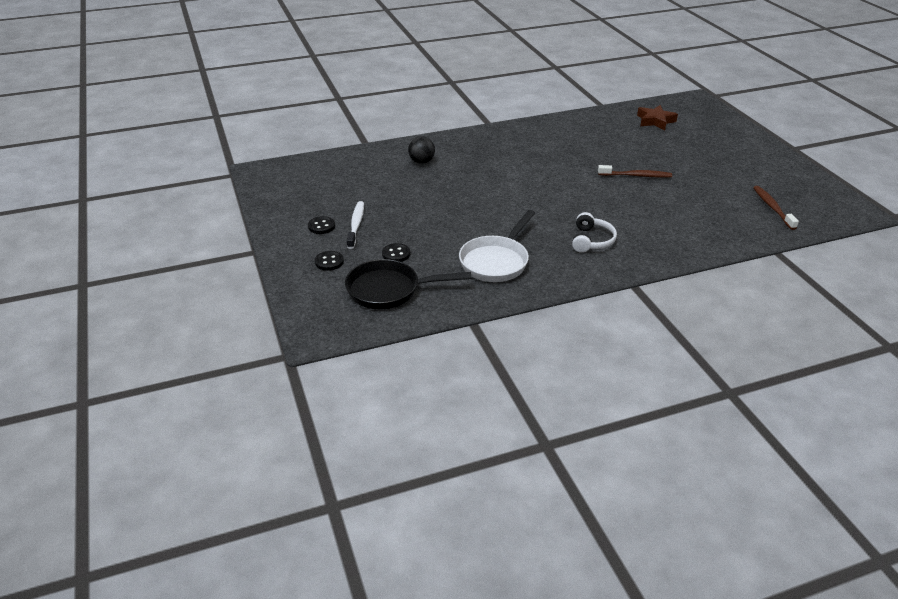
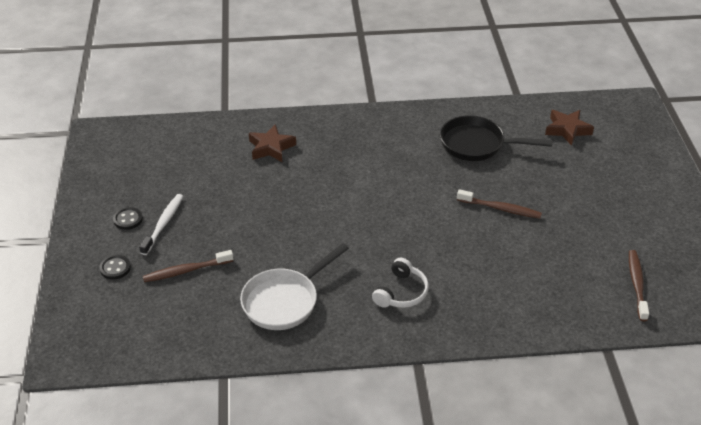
camera: 15 degrees right, 5 degrees up
(389, 290) = (158, 317): black pan -> black pan (477, 145)
(396, 254) = (186, 271): black button -> brown toothbrush
(421, 162) = (271, 148): black ball -> brown star

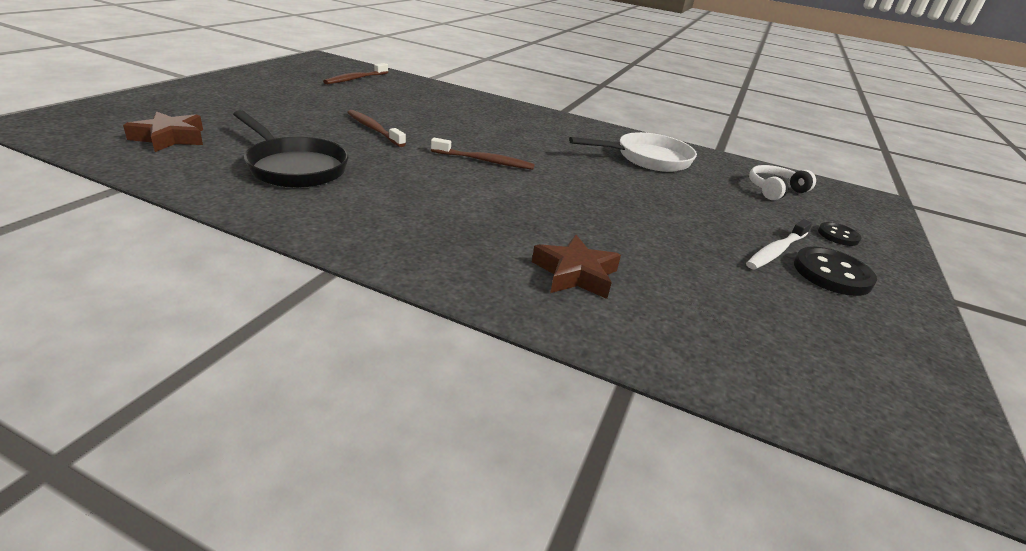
camera: 155 degrees left, 10 degrees down
(128, 219) = (832, 274): black button -> black button, size x1.68
(186, 271) = (746, 206): brown toothbrush -> brown toothbrush (484, 161)
(401, 292) = (538, 130): white headphones -> white headphones (774, 190)

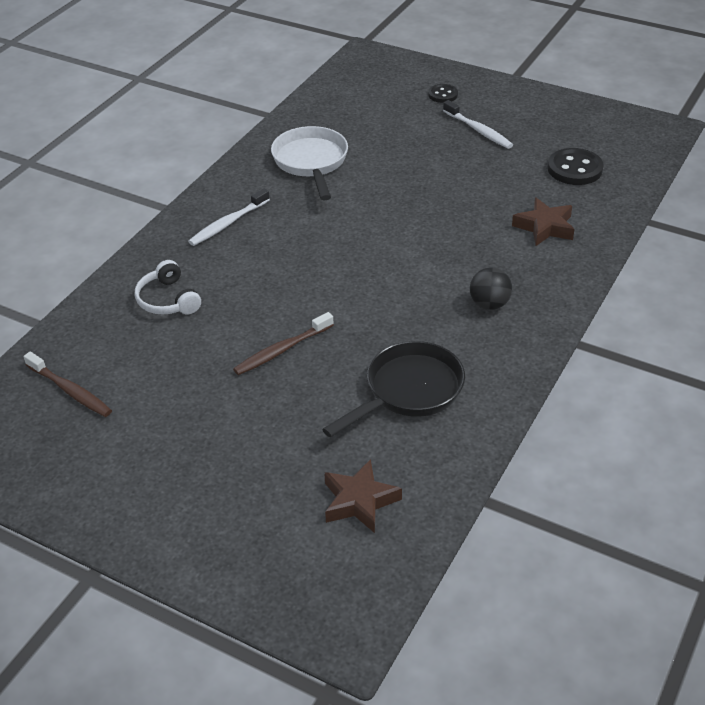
camera: 80 degrees left, 10 degrees up
(416, 219) = (489, 304): none -> black ball
(484, 161) = (351, 267): brown toothbrush -> none
(543, 125) = (228, 223): none -> white toothbrush
(774, 190) = (364, 103): white headphones -> white headphones (167, 300)
(832, 274) = (503, 114): black button -> black button (574, 169)

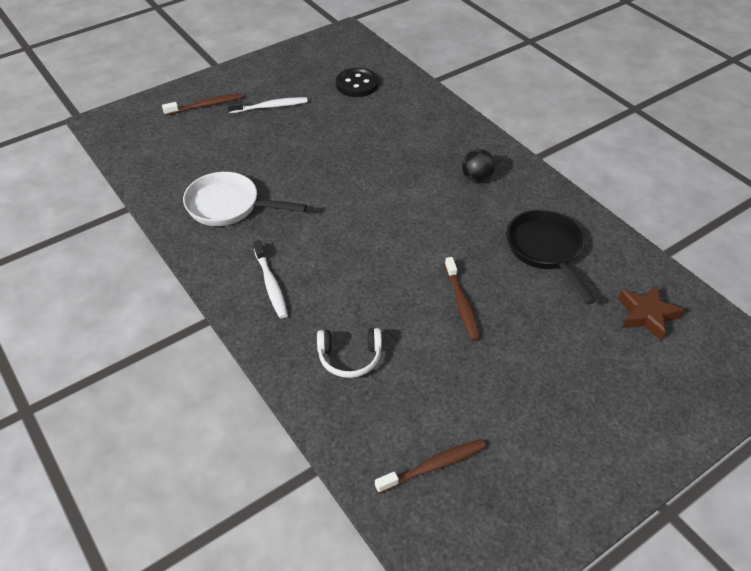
camera: 65 degrees left, 5 degrees up
(443, 95) = (205, 105): black button -> brown toothbrush
(544, 227) = (411, 122): brown star -> none

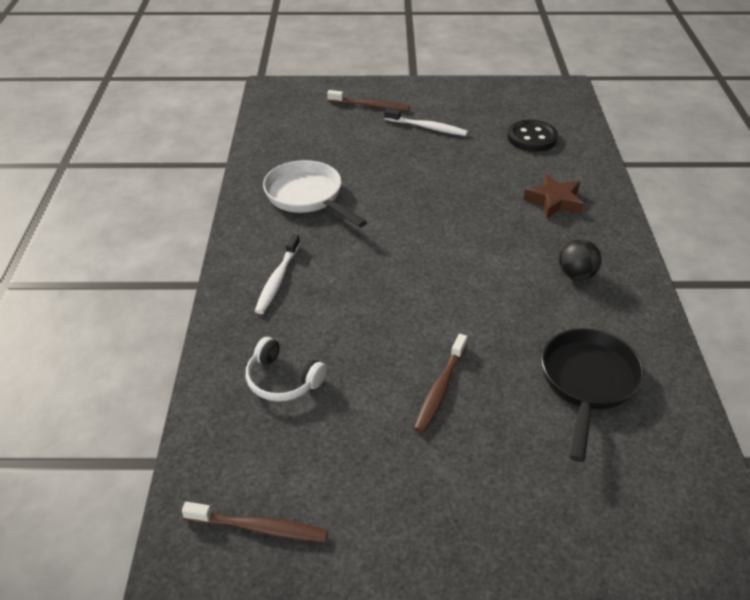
camera: 35 degrees right, 5 degrees down
(646, 315) = (649, 516): brown star -> brown star (554, 201)

